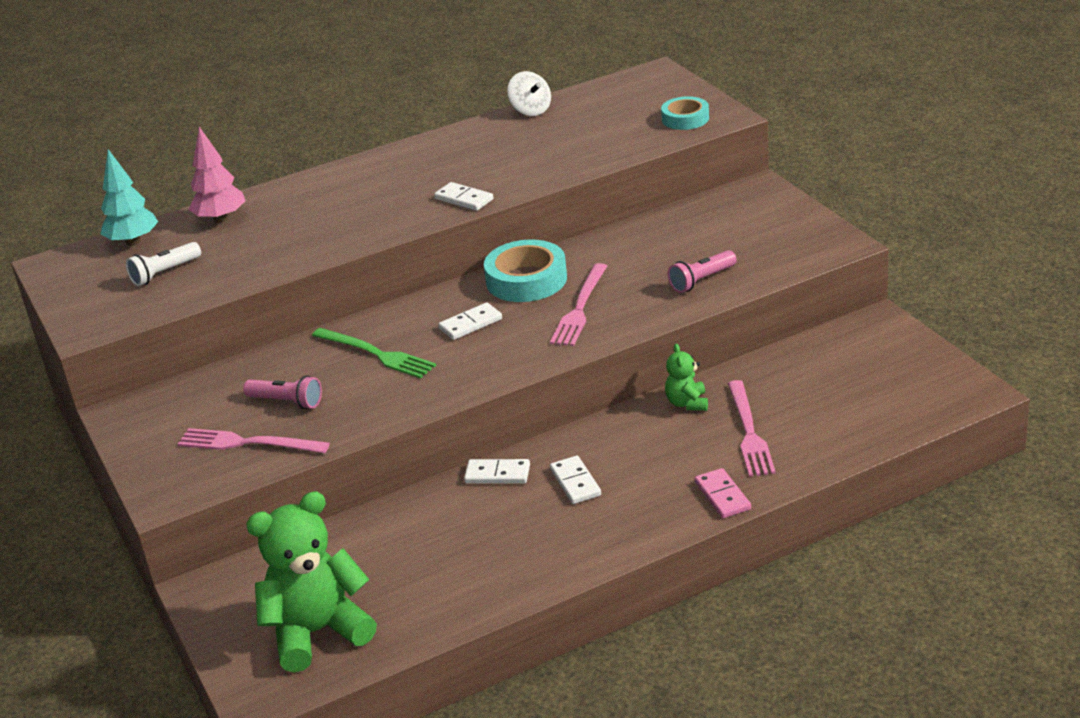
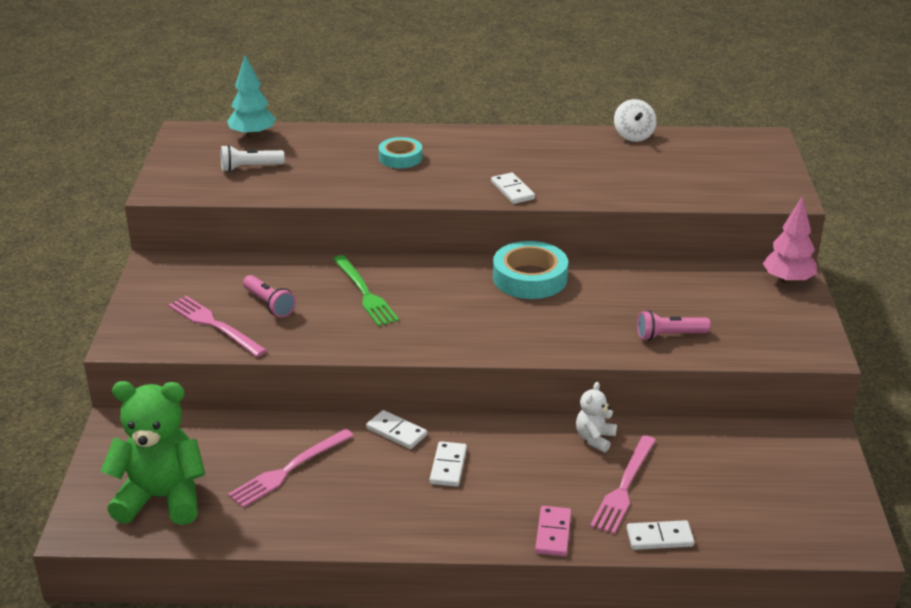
camera: 25 degrees right, 0 degrees up
(221, 219) = (326, 140): pink tree -> pink tree (787, 281)
(470, 324) = (454, 297): white domino -> white domino (659, 537)
(580, 308) = (549, 319): pink fork -> pink fork (289, 470)
(685, 119) = (753, 187): turquoise tape -> turquoise tape (400, 158)
(687, 403) = (595, 439): green teddy bear -> white teddy bear

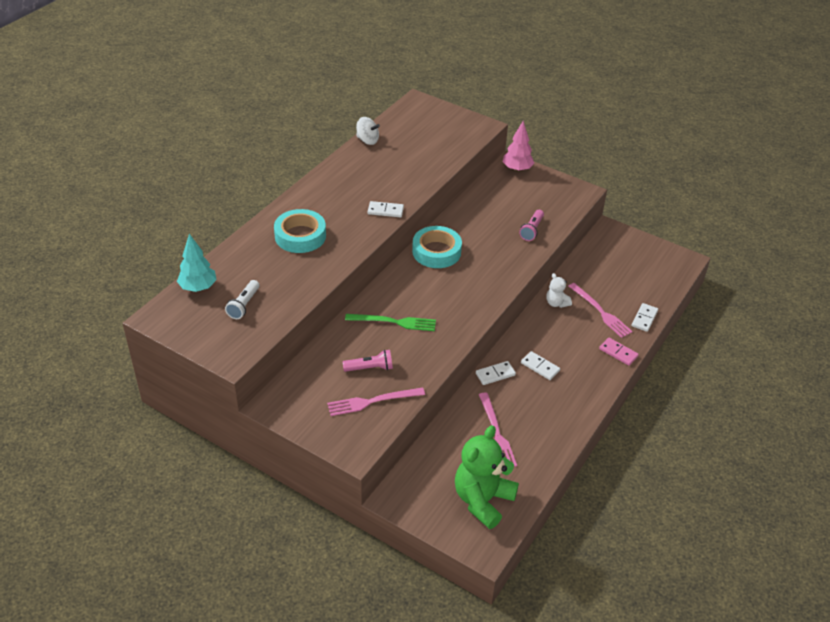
camera: 60 degrees left, 10 degrees up
(400, 158) = (300, 236): turquoise tape -> turquoise tape, size x1.59

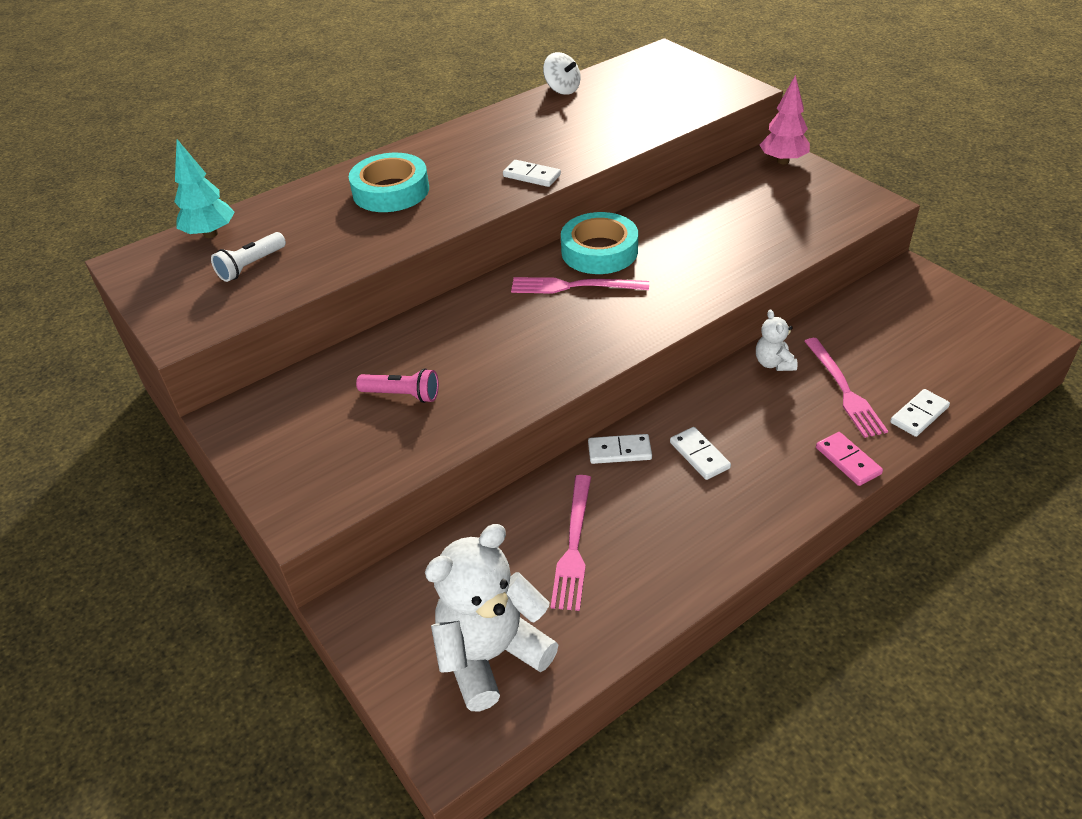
camera: 25 degrees right, 0 degrees up
(372, 401) = (374, 445): pink fork -> pink fork (574, 286)
(394, 322) = (478, 336): green fork -> none
(482, 500) = (491, 655): green teddy bear -> white teddy bear
(532, 230) = (765, 244): pink flashlight -> none

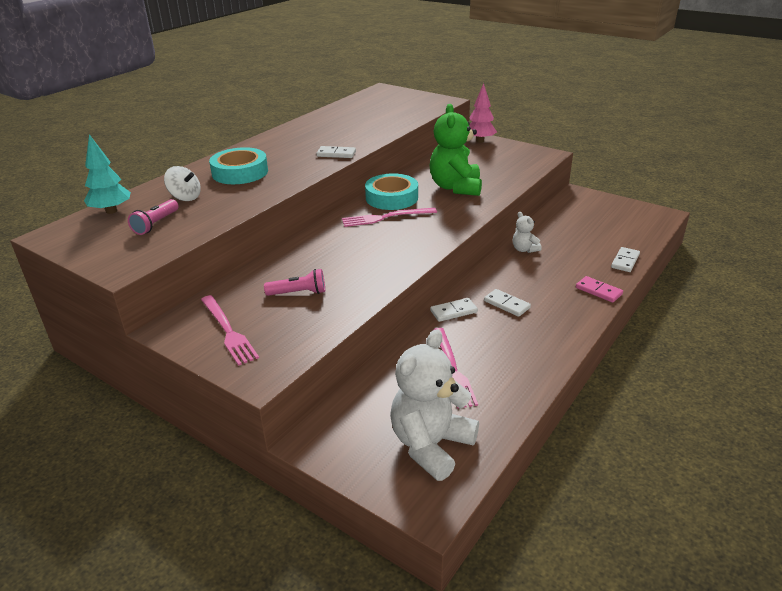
camera: 20 degrees left, 10 degrees down
(251, 266) = (156, 224): white flashlight -> pink flashlight
(562, 89) = (329, 111): white spinning top -> white spinning top (185, 197)
(700, 247) = (455, 187): none -> green teddy bear
(844, 390) = (574, 256): pink fork -> pink fork (228, 331)

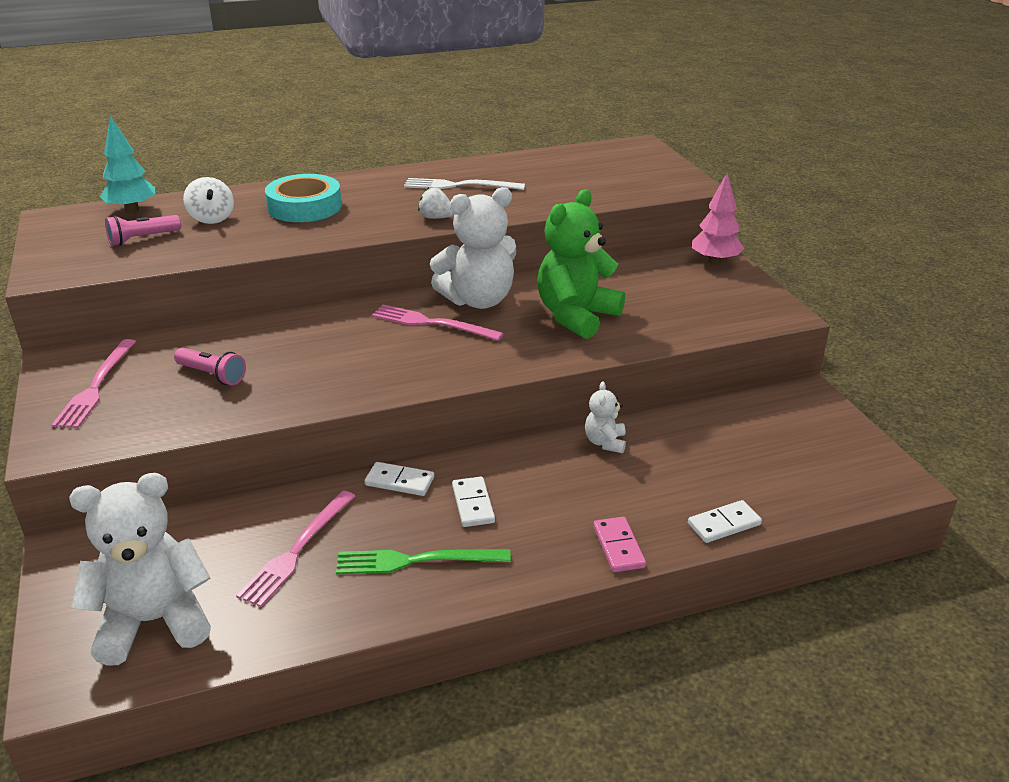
camera: 35 degrees right, 0 degrees up
(318, 134) = (459, 185): none -> white fork
(336, 154) = (436, 218): white domino -> white strawberry
(391, 198) = (478, 300): turquoise tape -> white teddy bear
(520, 343) = (416, 561): none -> green fork

